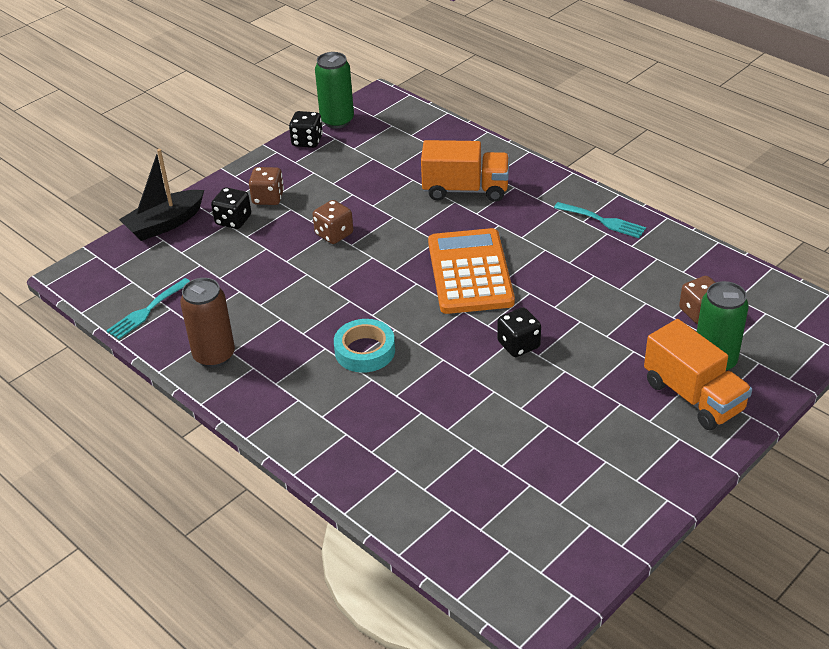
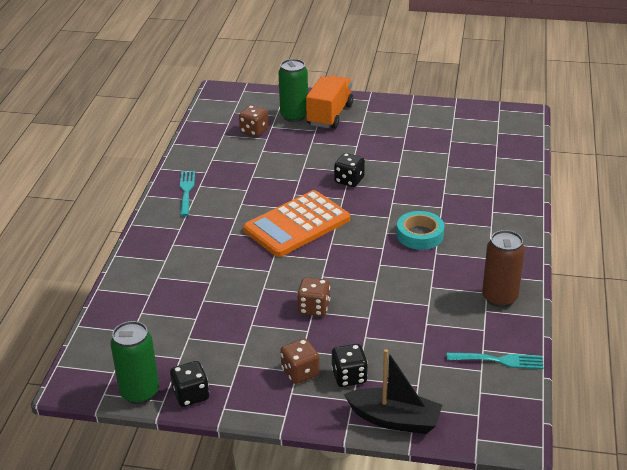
camera: 125 degrees left, 5 degrees down
(465, 190) = (196, 266): orange truck -> none

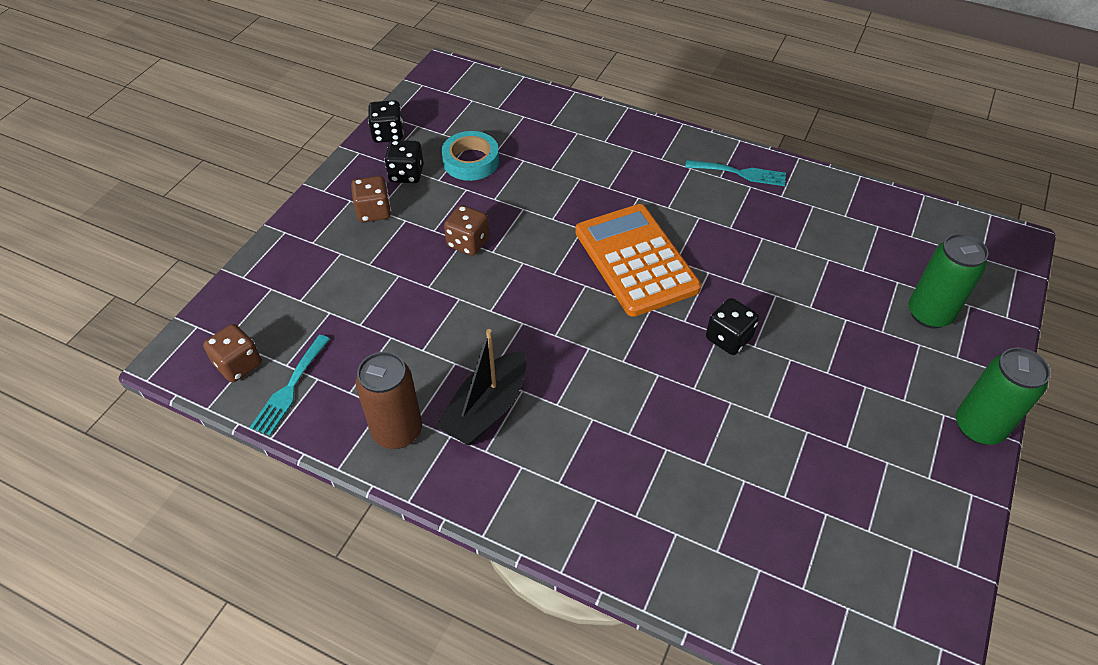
camera: 105 degrees right, 15 degrees up
(139, 392) = (410, 104): green can -> green can (978, 427)
(254, 131) = (886, 259): brown dice -> brown dice (238, 365)
(330, 115) = (931, 360): orange truck -> none
(349, 377) = (345, 247): black dice -> black dice (406, 174)
(394, 419) = (265, 267): black boat -> black boat (486, 409)
(420, 235) = (568, 384): turquoise tape -> turquoise tape (471, 161)

